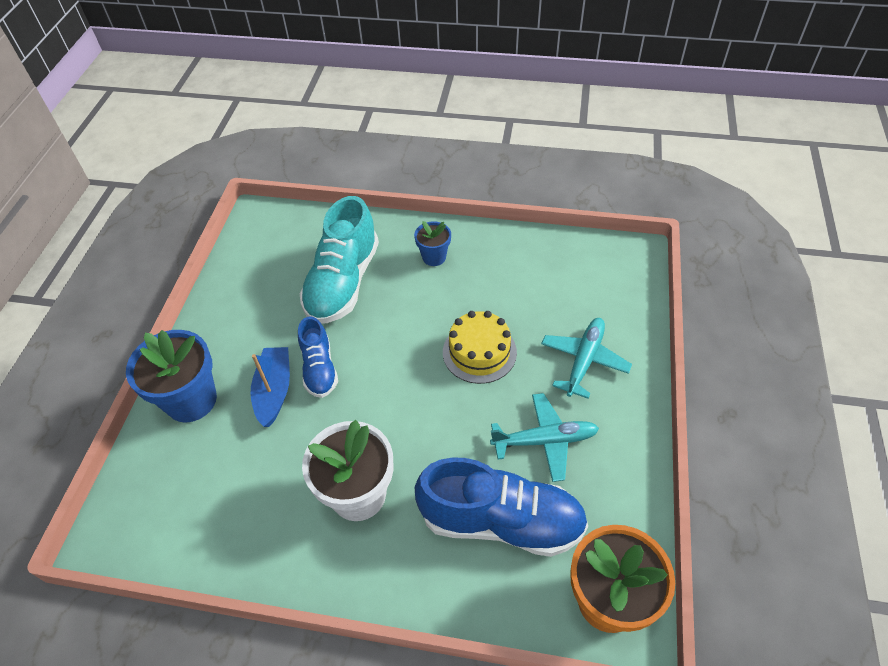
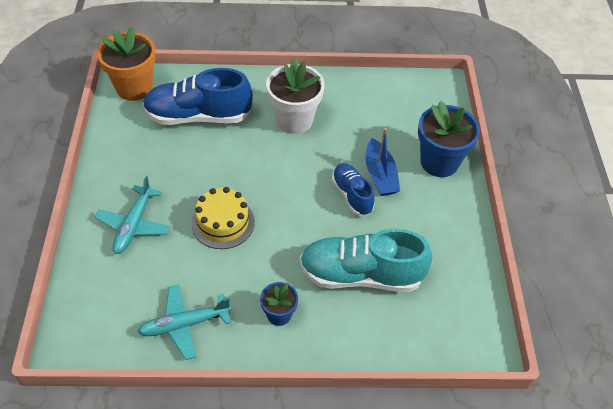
camera: 165 degrees right, 0 degrees up
(343, 282) = (361, 275): turquoise shoe -> turquoise shoe turned 90 degrees counterclockwise
(544, 440) = (169, 163): turquoise plane -> turquoise plane (185, 324)

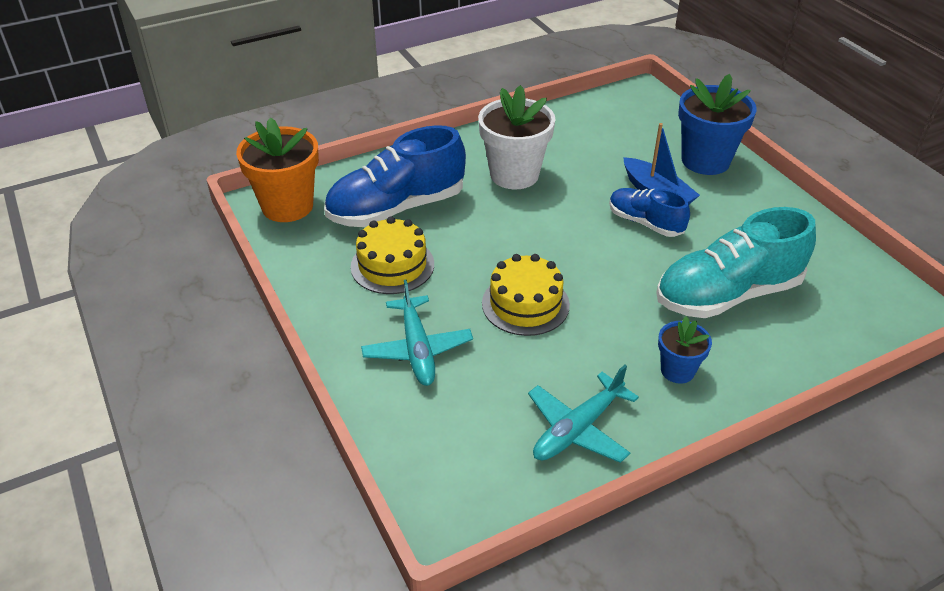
camera: 25 degrees left, 10 degrees down
(164, 158) = (392, 265): none -> yellow cake

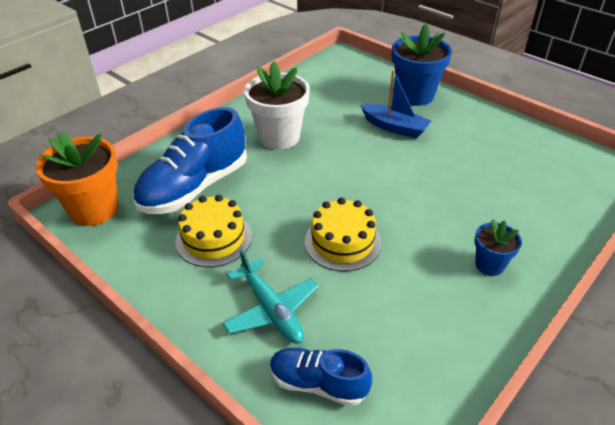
camera: 20 degrees left, 0 degrees up
(578, 428) = (443, 341): turquoise plane -> none
(645, 223) = (398, 151): blue shoe -> blue shoe (318, 383)
(728, 294) = (489, 192): turquoise shoe -> none

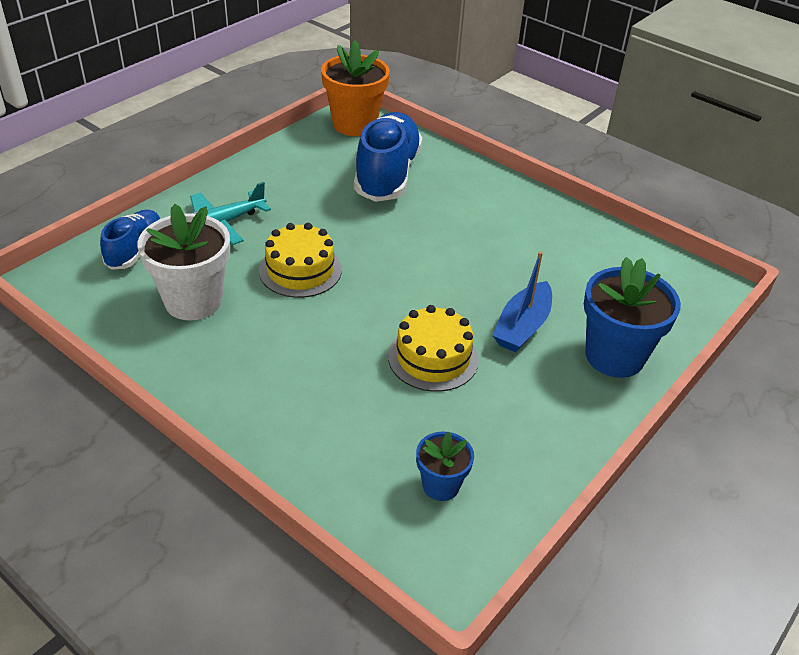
camera: 85 degrees right, 0 degrees up
(194, 187) = (387, 175): blue shoe -> blue shoe turned 60 degrees clockwise
(214, 238) = (312, 190): yellow cake -> yellow cake (433, 358)
(279, 137) = (483, 227): white flower pot -> white flower pot (193, 301)
(489, 264) = (254, 380): blue flower pot -> blue flower pot (441, 485)

